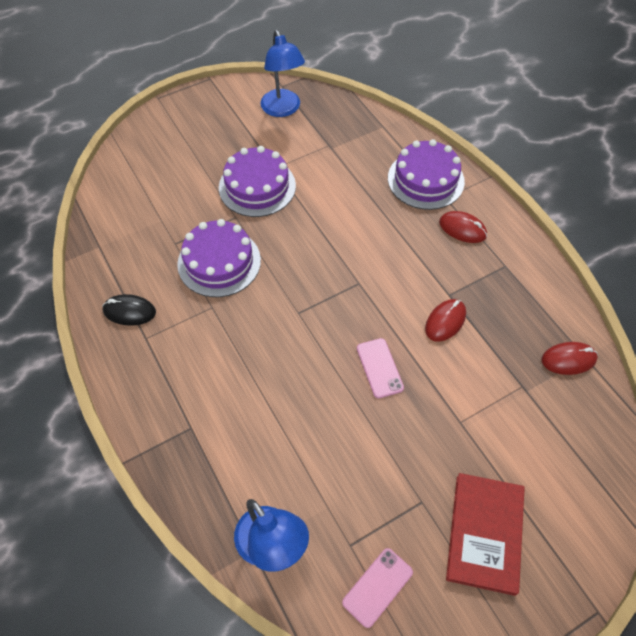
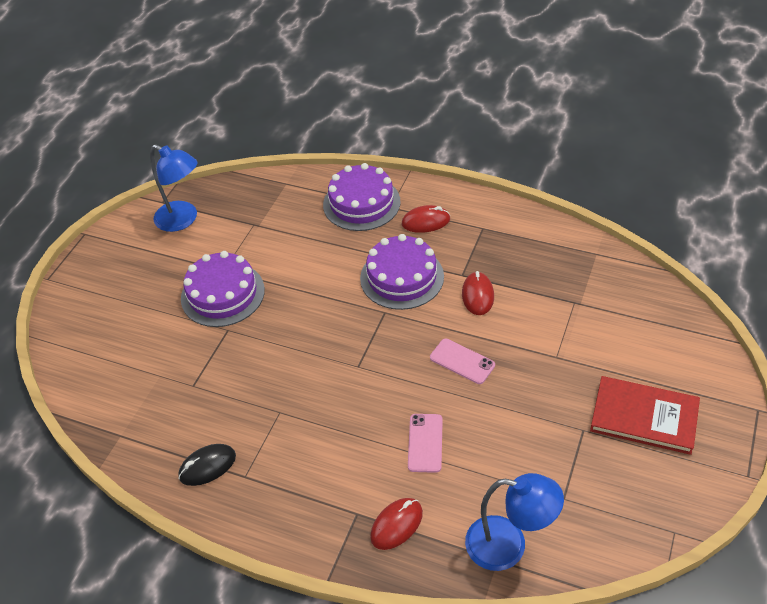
camera: 35 degrees left, 10 degrees down
(219, 262) = (249, 373): purple cake -> purple cake (402, 277)
(377, 587) = (610, 509): pink phone -> pink phone (425, 443)
(484, 533) = (644, 417): red book -> red book turned 45 degrees counterclockwise
(568, 360) = (587, 263): red mouse -> red mouse (396, 525)

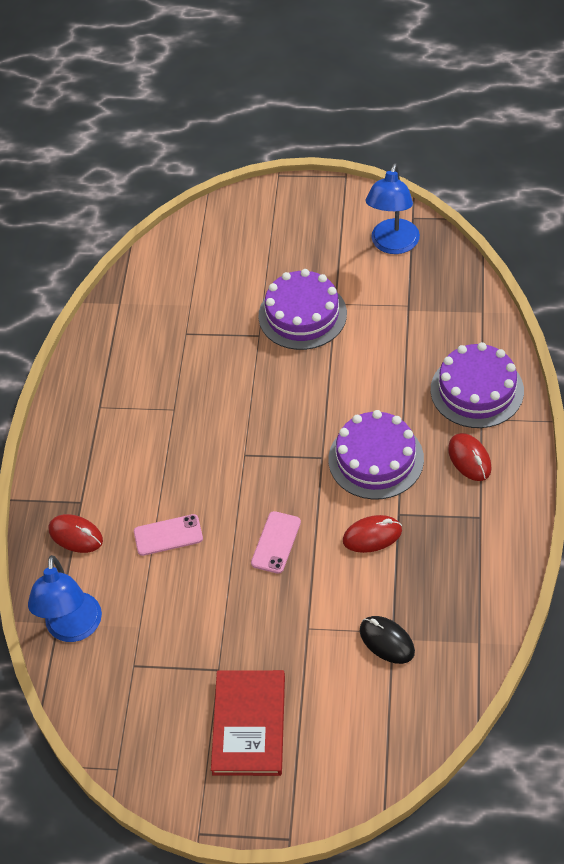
camera: 75 degrees right, 5 degrees up
(207, 466) = (103, 376): black mouse -> black mouse (387, 641)

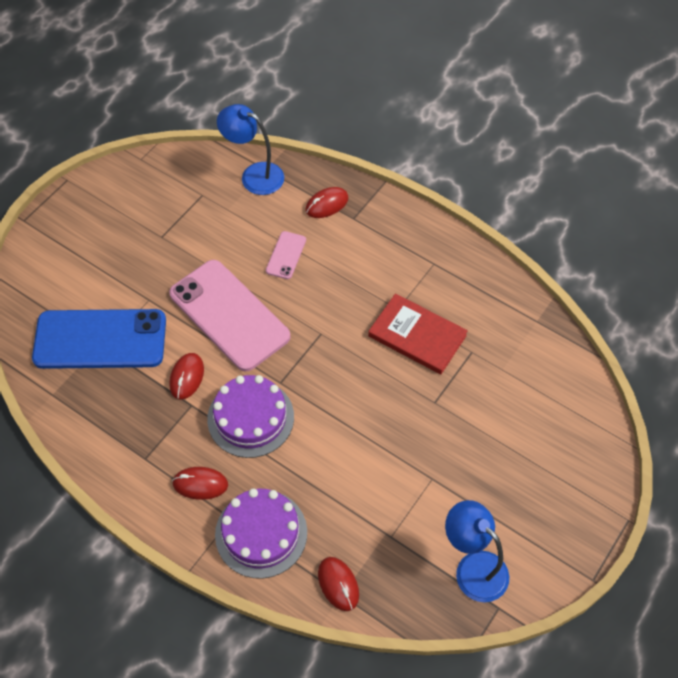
camera: 115 degrees right, 5 degrees up
(249, 724) = (110, 235): red book -> red book (417, 336)
(276, 542) = (229, 315): pink phone -> pink phone, size x2.28
(302, 315) = (435, 446): purple cake -> none
(387, 641) = (100, 340): black mouse -> blue phone
(476, 318) = (338, 584): none -> red mouse

